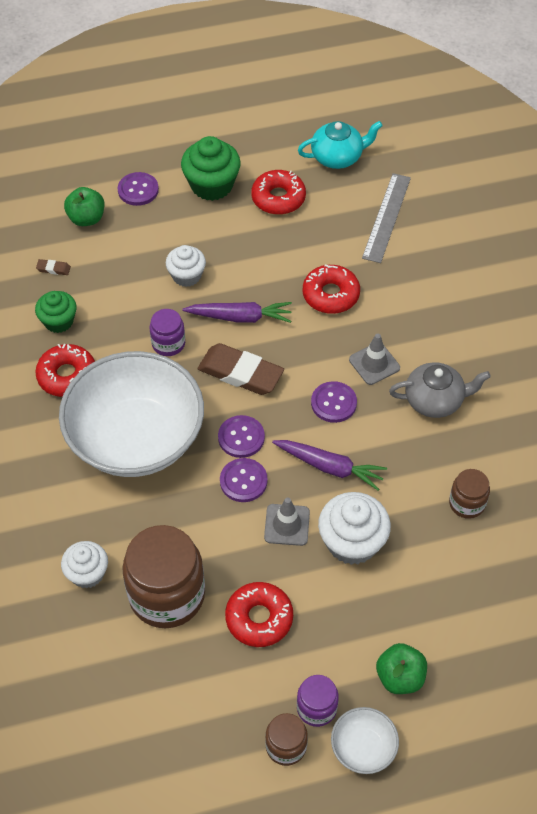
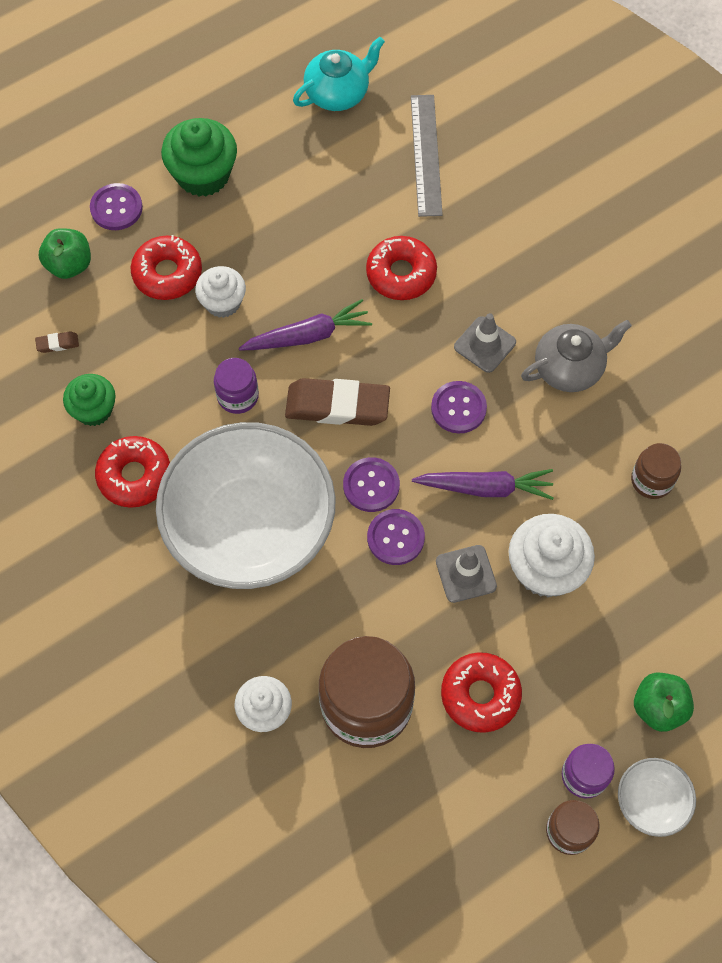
camera: 20 degrees left, 10 degrees up
(278, 198) = (290, 168): red donut -> red donut (167, 273)

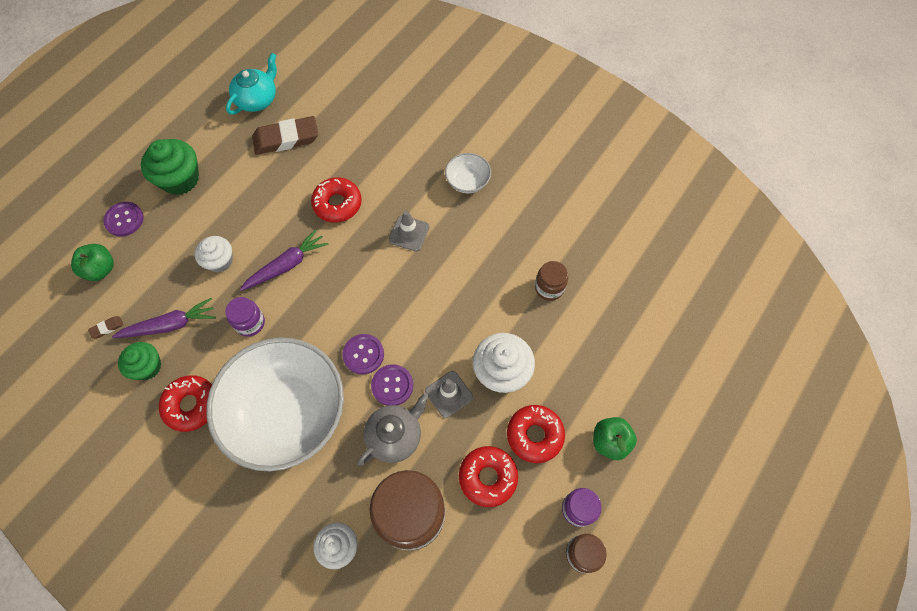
camera: 20 degrees left, 0 degrees up
(167, 273) = (174, 253): red donut -> red donut (534, 435)
(337, 406) = (322, 307): brown eraser -> brown eraser (286, 139)
(425, 155) = (329, 122): grey ruler -> none
(458, 408) = (405, 281): purple button -> none
(485, 488) = (442, 329): purple carrot -> purple carrot (170, 325)
(569, 368) = (470, 231): grey teapot -> grey teapot (395, 436)
(651, 801) = (629, 511): white bowl -> white bowl (467, 181)

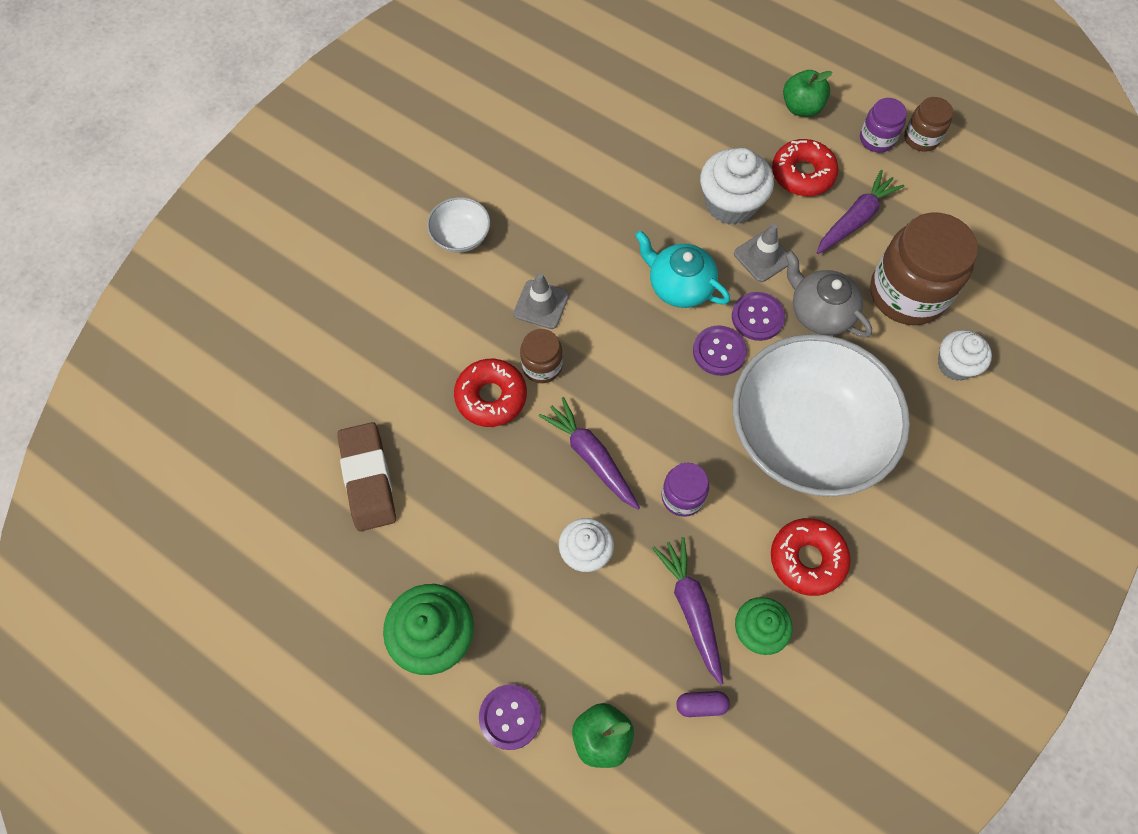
camera: 90 degrees left, 0 degrees up
(107, 328) = (701, 705): brown eraser -> purple capsule
(257, 99) = (283, 532): turquoise teapot -> turquoise teapot (679, 286)
(488, 477) = (855, 219): red donut -> purple carrot
(549, 287) = (619, 153): brown jar -> brown jar (542, 366)

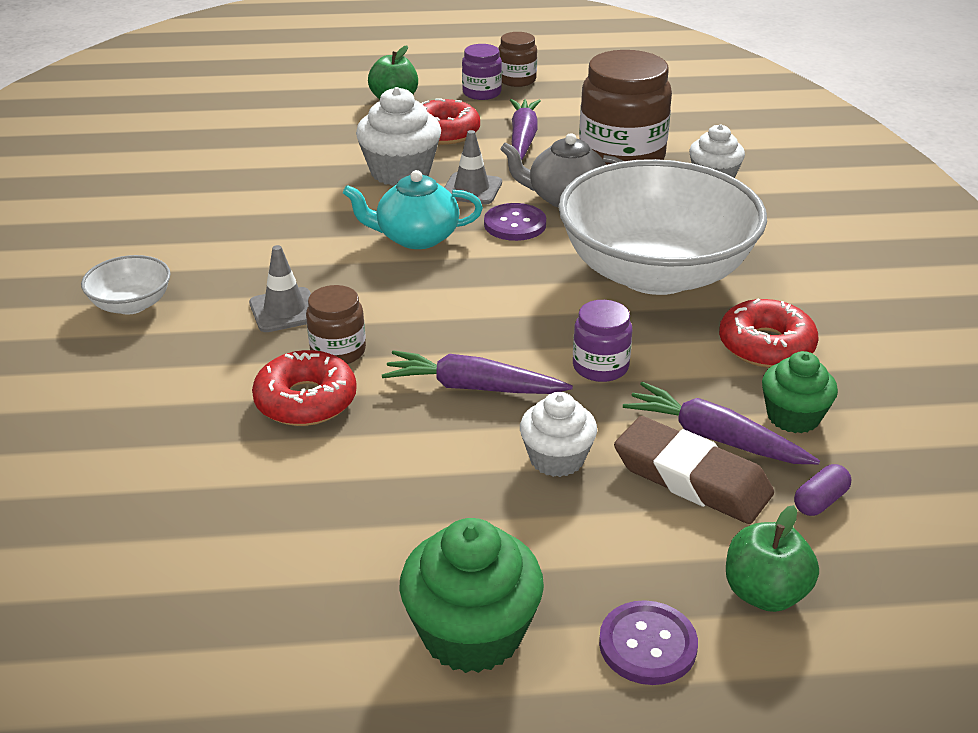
camera: 40 degrees left, 30 degrees down
(368, 479) = (223, 545): brown eraser -> brown eraser (691, 478)
(719, 351) = (508, 259): purple button -> none

